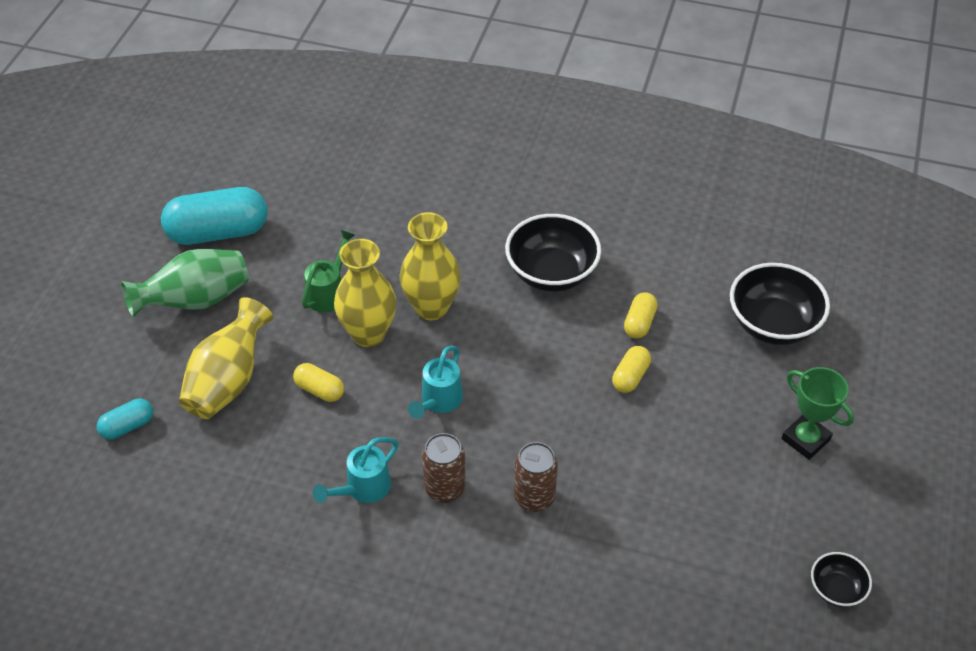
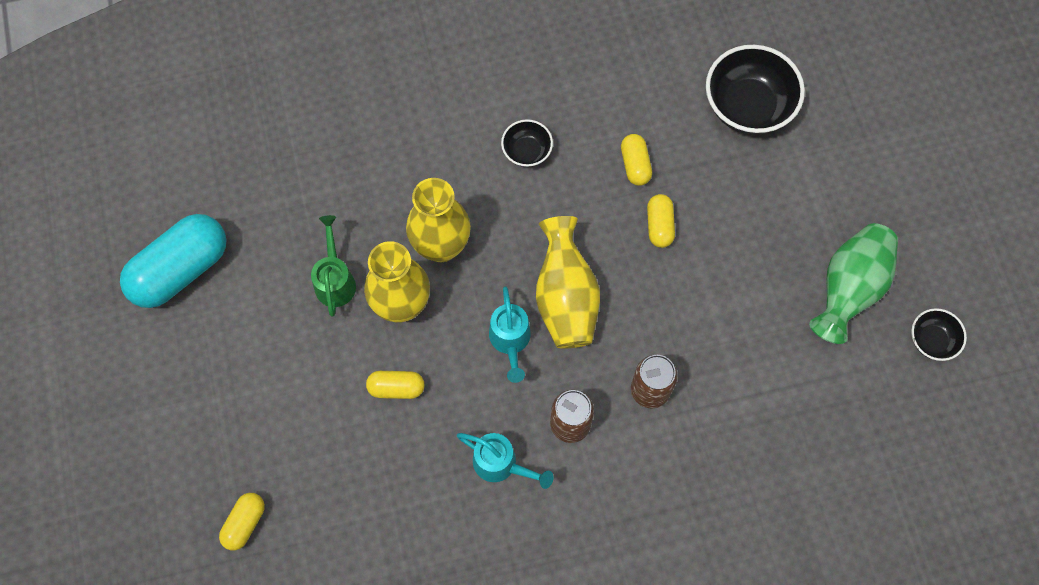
camera: 30 degrees left, 20 degrees up
(128, 426) = (245, 523): turquoise capsule -> yellow capsule
(195, 301) = (213, 357): green vase -> green vase (849, 289)
(228, 381) = (305, 424): yellow vase -> yellow vase (565, 297)
(363, 488) = (500, 464): turquoise watering can -> turquoise watering can turned 75 degrees counterclockwise
(551, 273) = (526, 151): black bowl -> black bowl, size x0.52
(805, 439) = (836, 210): green trophy -> none

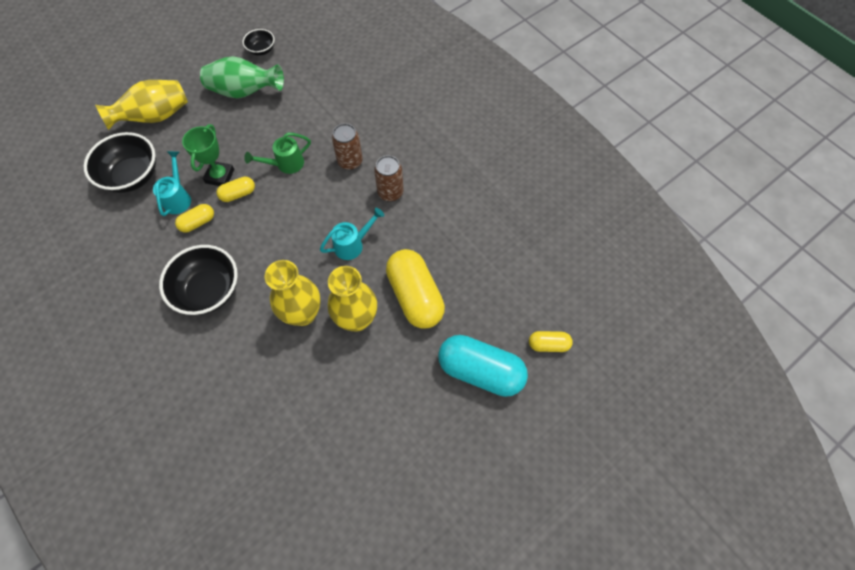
camera: 115 degrees left, 5 degrees down
(180, 270) = (398, 491): turquoise capsule -> turquoise capsule (480, 371)
(335, 280) = (358, 371): green watering can -> green watering can (286, 164)
(396, 388) = (415, 296): yellow capsule -> yellow capsule, size x2.05
(500, 464) = (433, 218): turquoise watering can -> turquoise watering can (178, 198)
(526, 151) = (209, 291): black bowl -> black bowl, size x1.91
(565, 297) = (310, 226): yellow vase -> yellow vase (155, 117)
(701, 211) = (220, 176): none -> green trophy

